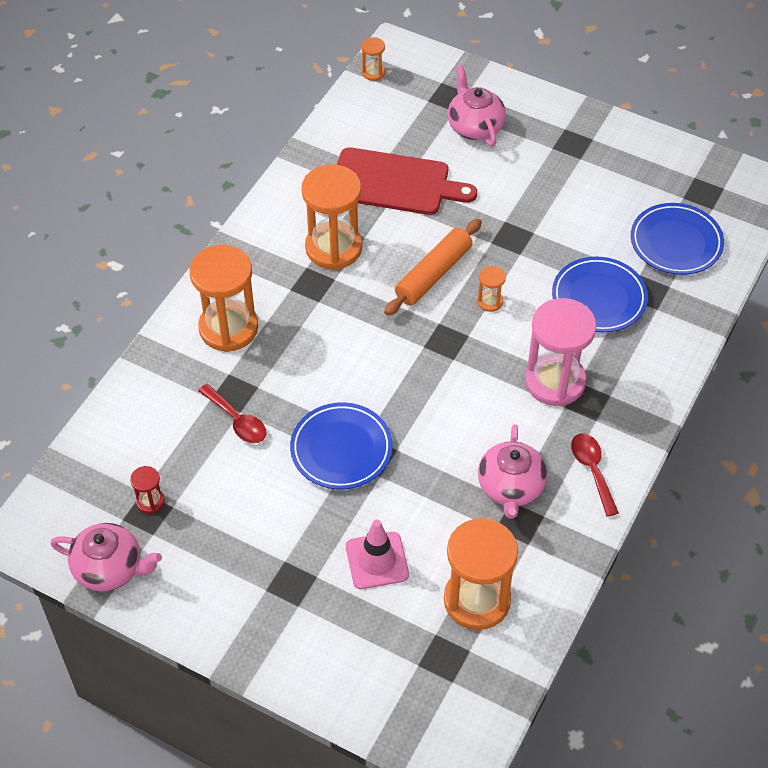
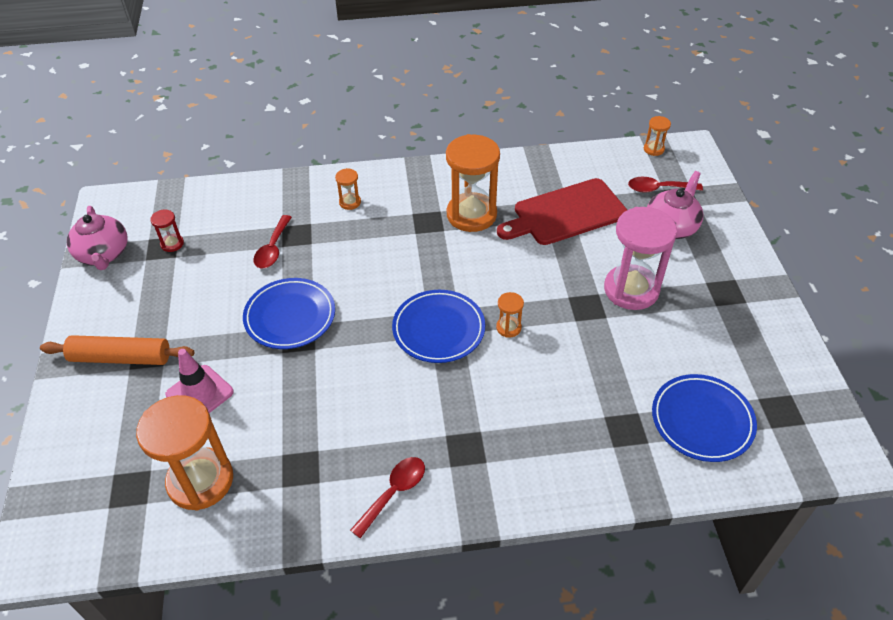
camera: 55 degrees right, 5 degrees down
(228, 328) = (350, 202): orange hourglass -> orange hourglass, size x0.44
(395, 183) = (566, 213): red cutting board -> red cutting board turned 90 degrees clockwise
(424, 103) = (658, 189): none -> red spoon
(433, 274) = (502, 280): orange rolling pin -> orange rolling pin (121, 357)
(510, 487) = (332, 442): pink teapot -> none
(555, 381) = (466, 414): pink hourglass -> pink hourglass (631, 289)
(599, 298) = (583, 397): blue plate -> blue plate (438, 329)

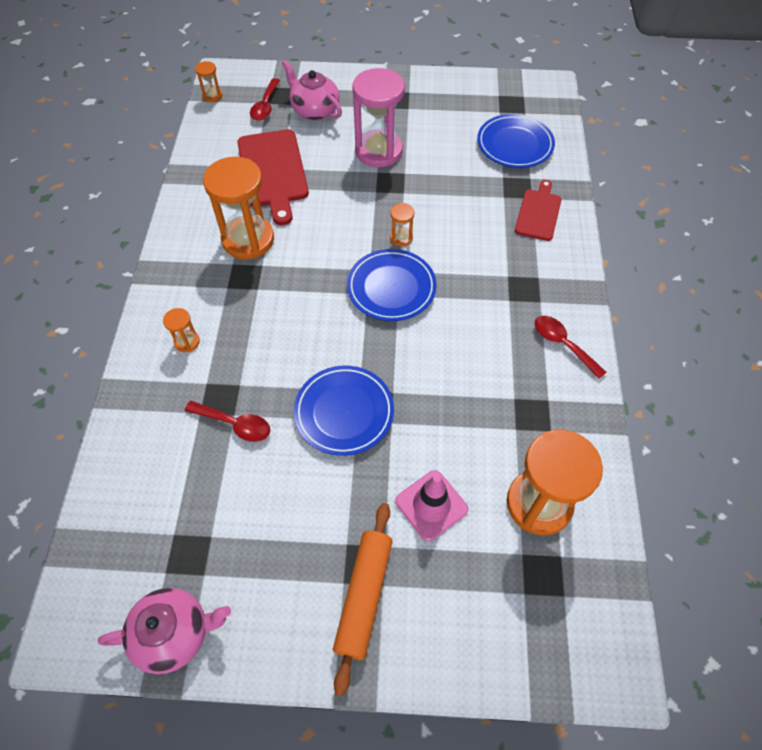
camera: 80 degrees left, 10 degrees up
(172, 244) = (186, 541): red hourglass -> none
(590, 455) = (538, 213): none -> red cutting board

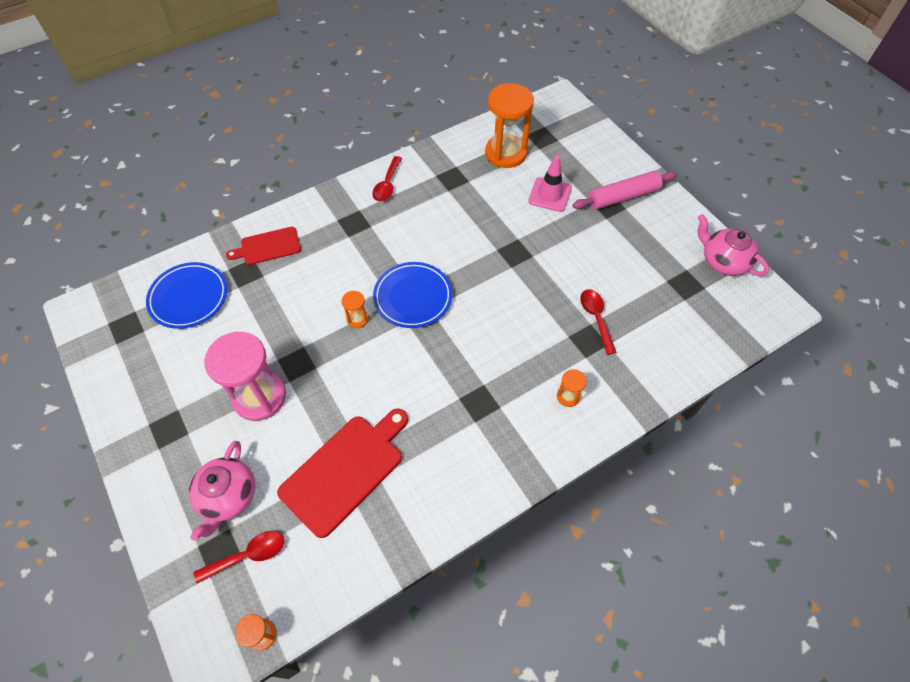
camera: 125 degrees left, 0 degrees up
(248, 240) = (441, 429): orange hourglass -> none
(344, 412) = (533, 266): blue plate -> none
(363, 596) = (623, 197): orange rolling pin -> pink rolling pin

